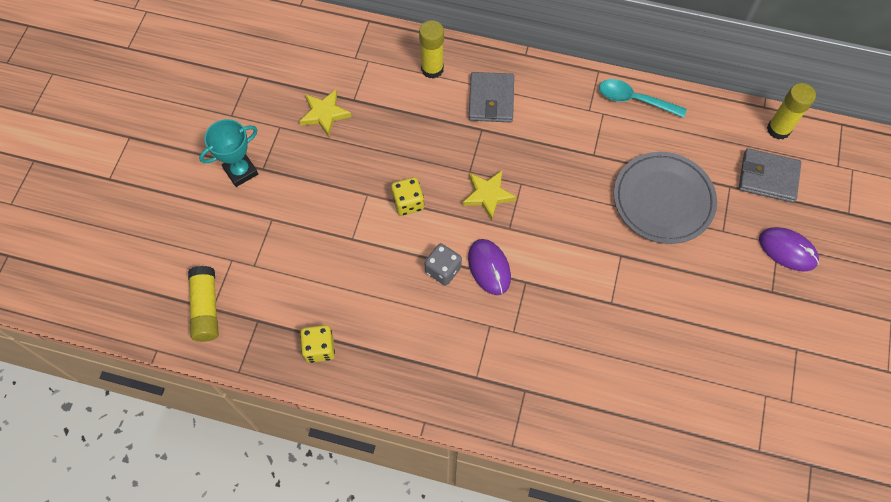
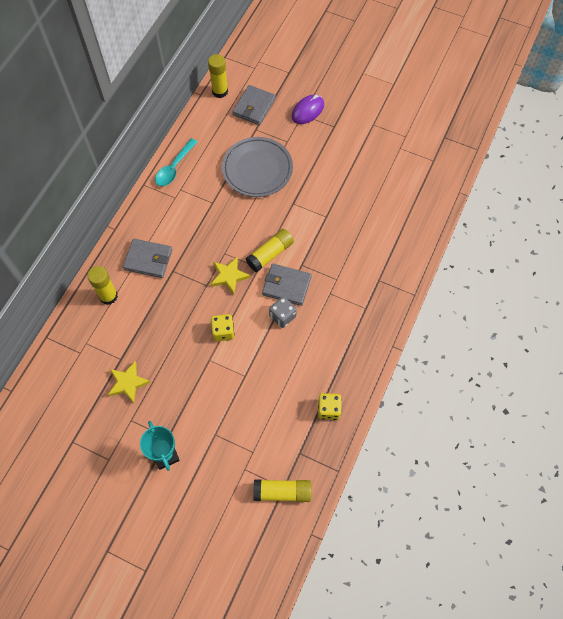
camera: 80 degrees left, 0 degrees up
(489, 268) = (286, 286): purple mouse -> grey wallet
(532, 239) = (270, 254): none -> yellow glue stick

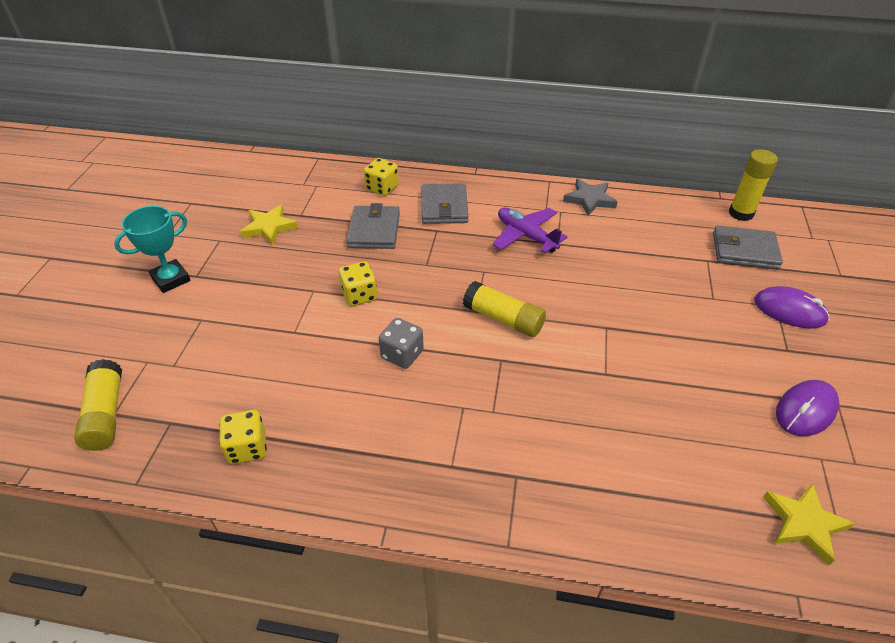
camera: 75 degrees right, 20 degrees down
(108, 296) = (382, 188): yellow glue stick -> yellow dice
(174, 168) = (589, 199): turquoise spoon -> grey star
(198, 218) = (526, 236): none -> purple plane
(229, 276) = (448, 283): yellow star -> yellow star (804, 524)
(257, 169) = (640, 276): grey plate -> none
(286, 286) = (456, 349): grey wallet -> grey wallet (374, 230)
(373, 139) = (805, 410): none -> purple mouse

